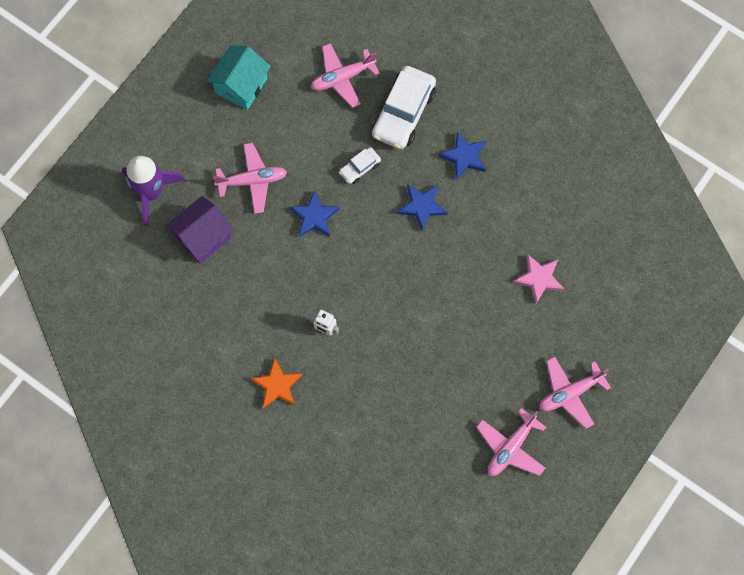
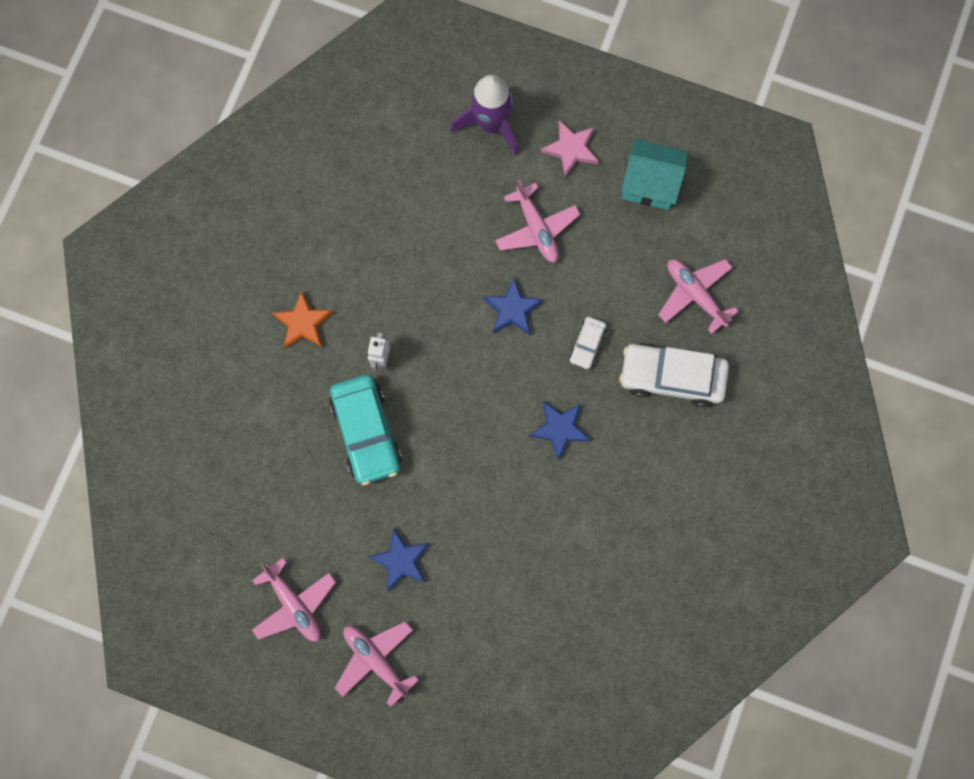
camera: 75 degrees right, 5 degrees up
(203, 236) = (455, 194): purple house -> none
(360, 168) = (587, 344): white car -> white car turned 105 degrees counterclockwise
(384, 356) = (366, 432): none -> turquoise car
(464, 157) = (637, 462): blue star -> blue star (401, 560)
(510, 447) = (294, 604): pink plane -> pink plane turned 150 degrees counterclockwise
(539, 279) = (507, 589): pink star -> pink star (571, 149)

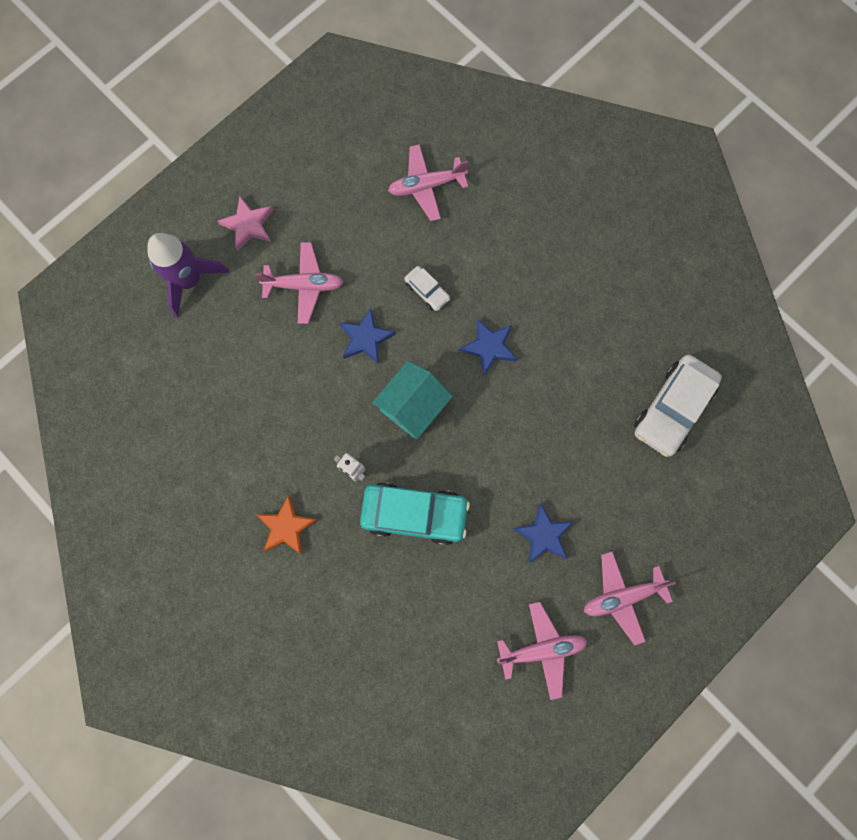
camera: 65 degrees left, 0 degrees up
(649, 183) = (312, 176): turquoise house -> turquoise house (413, 407)
(671, 377) = (487, 237): white car -> white car (672, 409)

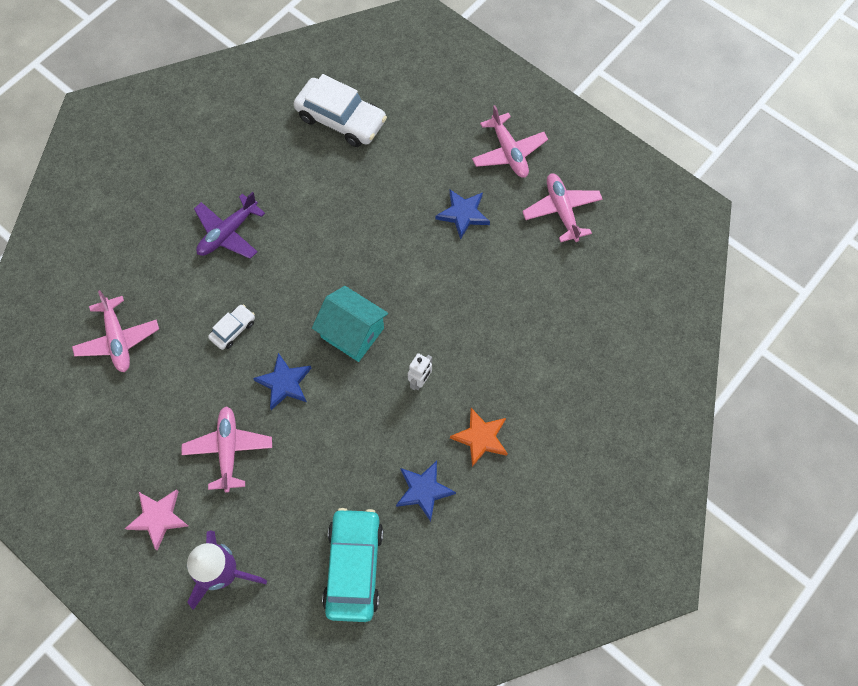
camera: 95 degrees left, 10 degrees down
(414, 514) = (456, 322): turquoise car -> turquoise car (354, 567)
(489, 347) = (289, 269): blue star -> blue star (424, 490)
(536, 287) = (228, 233): none -> purple plane

